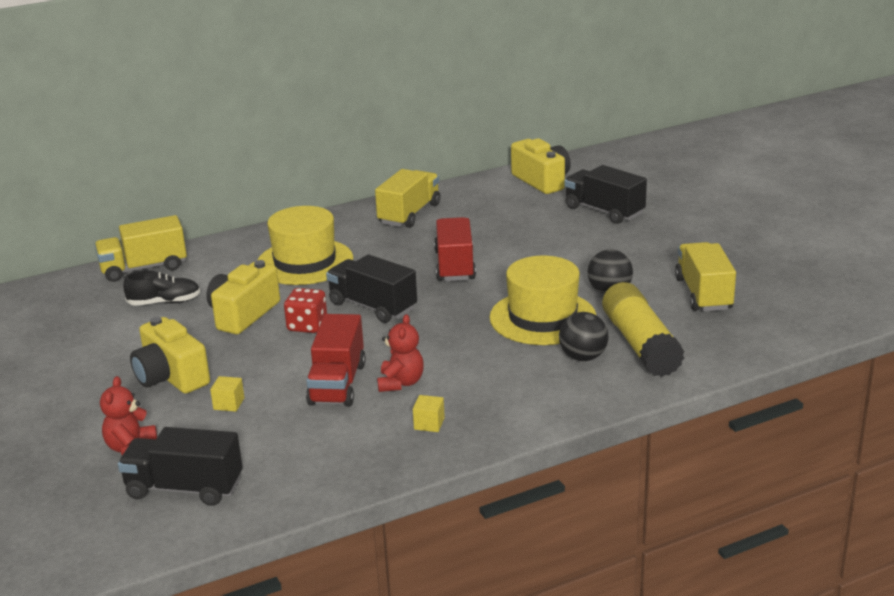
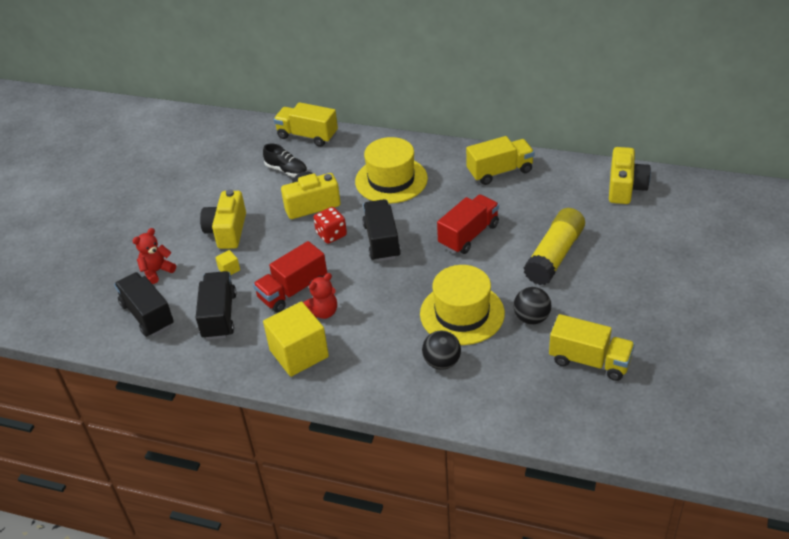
camera: 45 degrees right, 15 degrees up
(429, 424) = (299, 353): yellow cube -> yellow cube, size x2.44
(604, 211) = (629, 242): black truck -> black truck (219, 316)
(640, 344) = (489, 376): yellow glue stick -> yellow glue stick (554, 255)
(703, 294) = (589, 361): yellow truck -> yellow truck turned 75 degrees clockwise

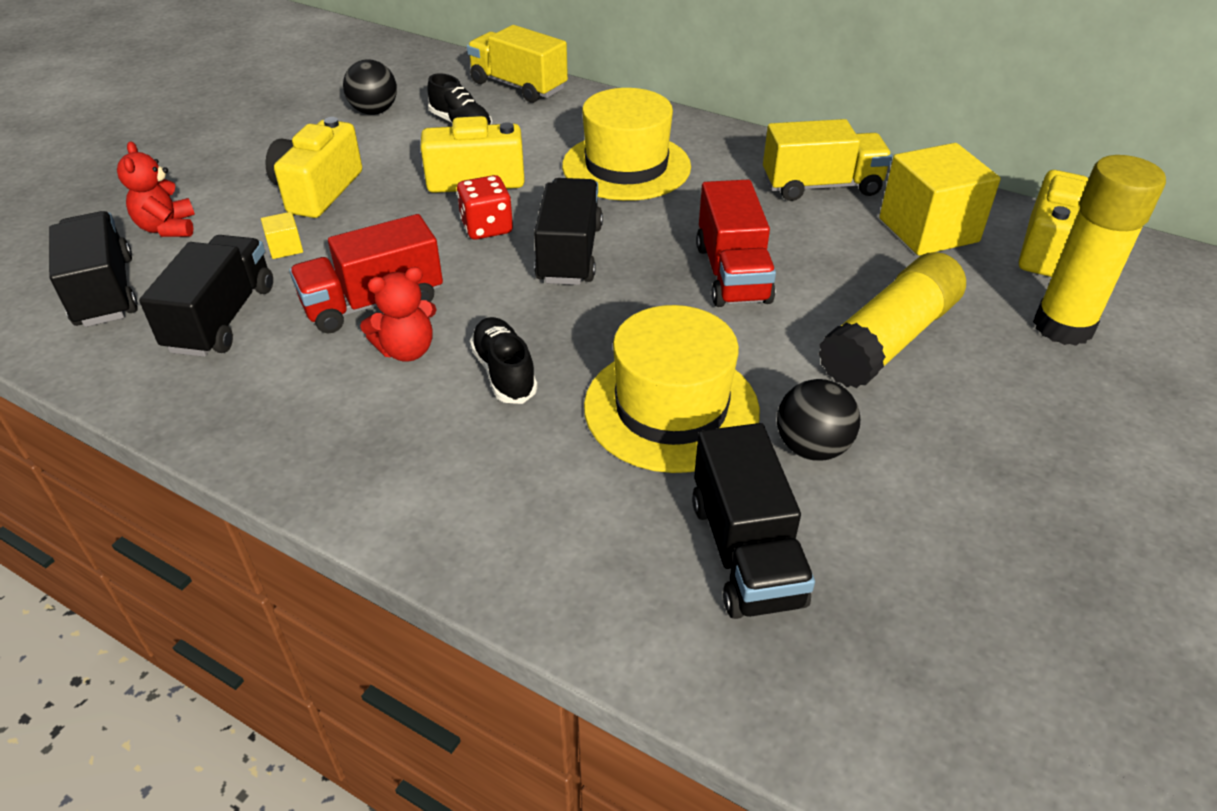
camera: 10 degrees right, 0 degrees up
(157, 271) = (168, 228): red teddy bear -> red teddy bear turned 75 degrees counterclockwise
(299, 353) = (323, 415): yellow cube -> yellow cube (928, 230)
(376, 313) = (504, 373): none -> black shoe
(442, 362) = (594, 496): black ball -> black ball (374, 111)
(468, 235) = (732, 273): red truck -> red truck turned 120 degrees clockwise
(515, 371) = (745, 552): none -> black truck
(589, 361) = (919, 567): yellow truck -> none
(634, 231) = (1063, 327): none -> yellow glue stick

